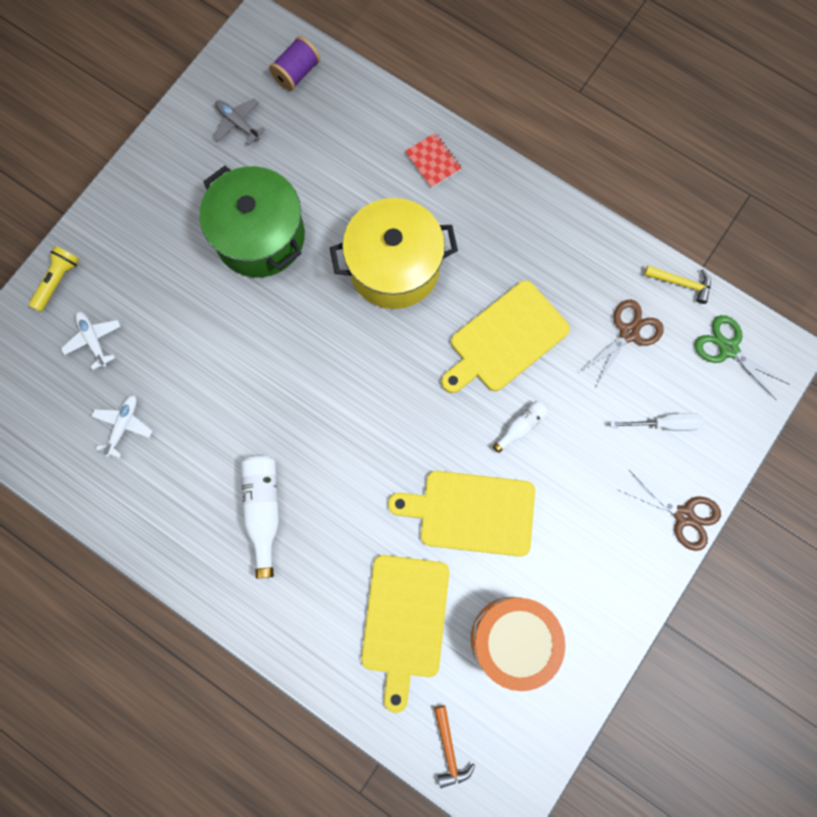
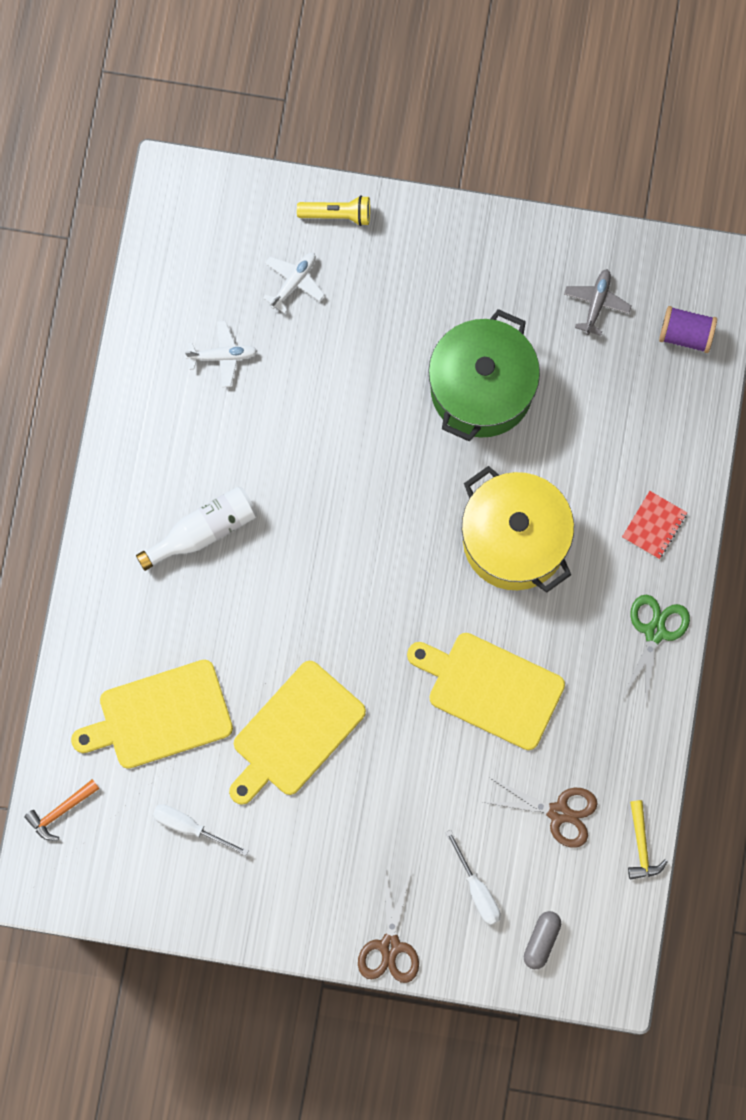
camera: 65 degrees right, 0 degrees up
(471, 512) = (294, 733): yellow cutting board -> yellow cutting board turned 120 degrees counterclockwise
(512, 639) = (189, 827): orange drum -> white screwdriver
(521, 426) = (405, 744): white bottle -> none
(727, 393) = (541, 941): none -> grey capsule
(728, 349) = (591, 924): green scissors -> green scissors (655, 632)

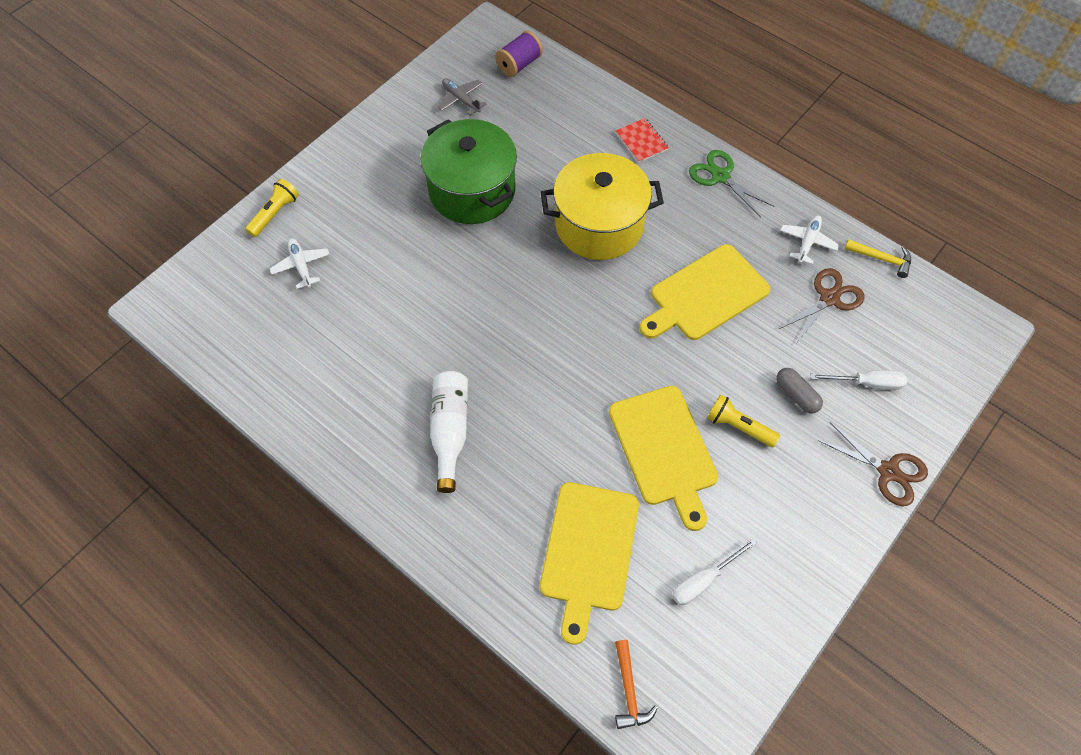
camera: 60 degrees left, 15 degrees down
(223, 356) = (319, 342): white plane -> white plane (807, 242)
(358, 789) = (738, 426): none -> yellow flashlight
(541, 941) = (930, 359): grey capsule -> grey capsule (796, 395)

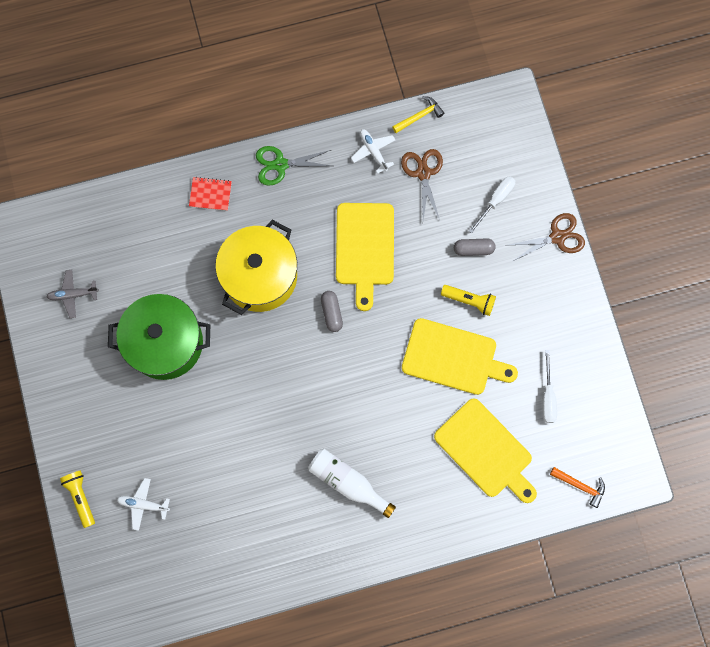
camera: 55 degrees left, 15 degrees up
(519, 64) = (71, 229): purple spool -> none
(615, 306) = (331, 313): none -> grey capsule
(738, 426) = (469, 301): yellow flashlight -> yellow flashlight turned 135 degrees counterclockwise

